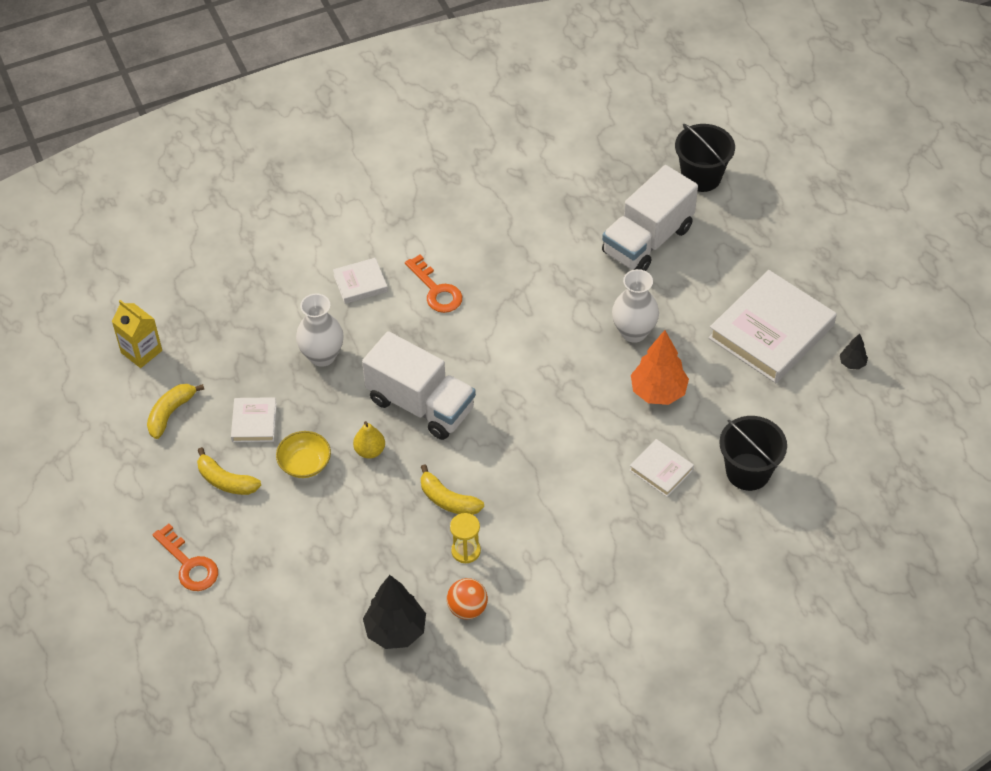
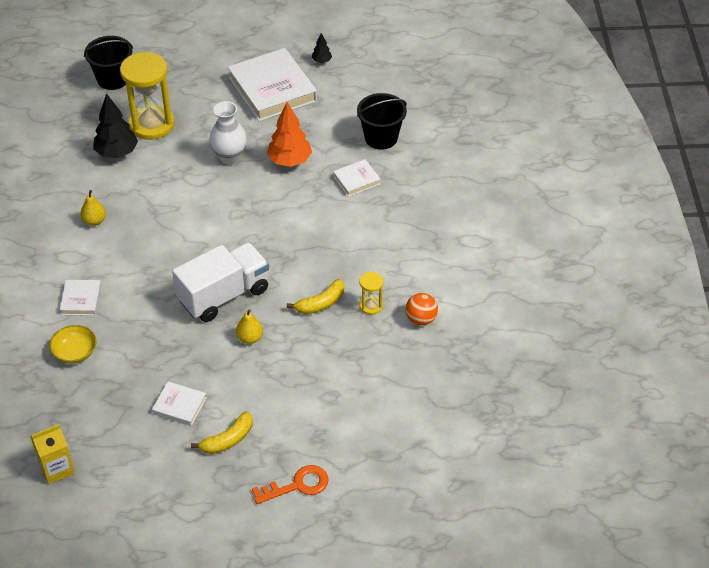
camera: 70 degrees left, 5 degrees down
(170, 413) = (136, 462): yellow banana -> none
(305, 463) = (239, 382): yellow bowl -> yellow bowl (75, 352)
(322, 356) = (139, 343): white vase -> none
(396, 631) = (421, 366): black tree -> black tree (117, 153)
(436, 290) = (119, 255): orange key -> none
(475, 249) = (94, 221): none -> yellow pear
(647, 240) = (151, 124): white truck -> yellow hourglass

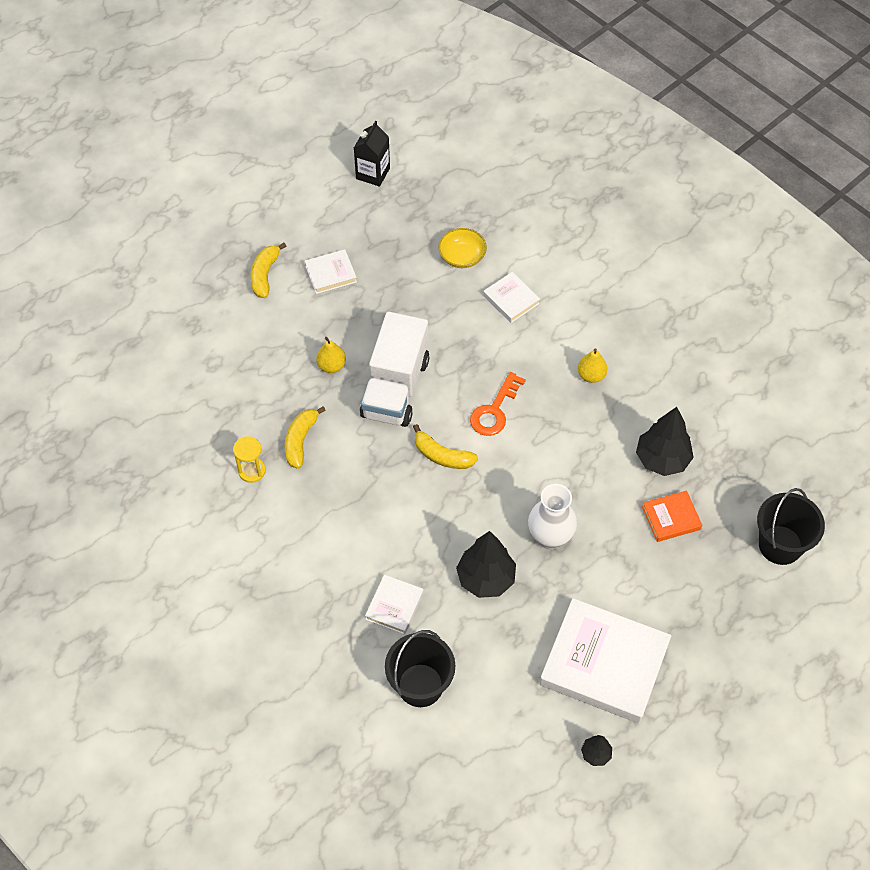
camera: 140 degrees right, 10 degrees up
(56, 468) = (373, 173): yellow carton -> black carton
(151, 124) = (671, 518): yellow hourglass -> orange book
(241, 236) = (442, 456): none -> yellow banana
(289, 161) = (486, 579): orange tree -> black tree
(297, 485) = (176, 279): orange key -> orange key (494, 410)
(421, 319) = (193, 490): orange ball -> none

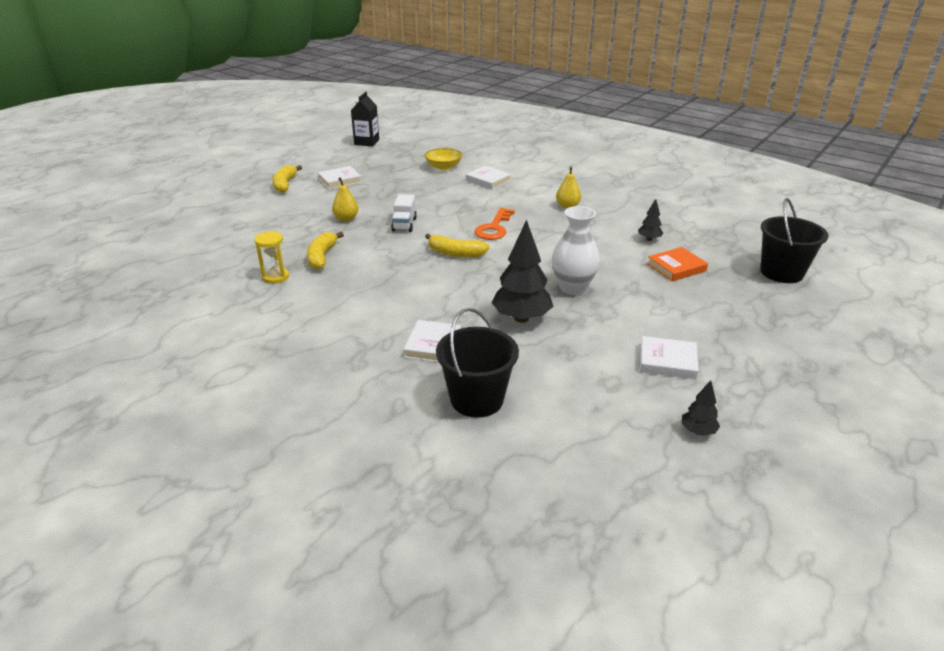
camera: 10 degrees left, 25 degrees down
(395, 388) = (404, 224): white truck -> white truck, size x0.46
(604, 664) = (667, 361): white book -> white book, size x0.47
(662, 460) = (649, 239): black tree -> black tree, size x0.49

